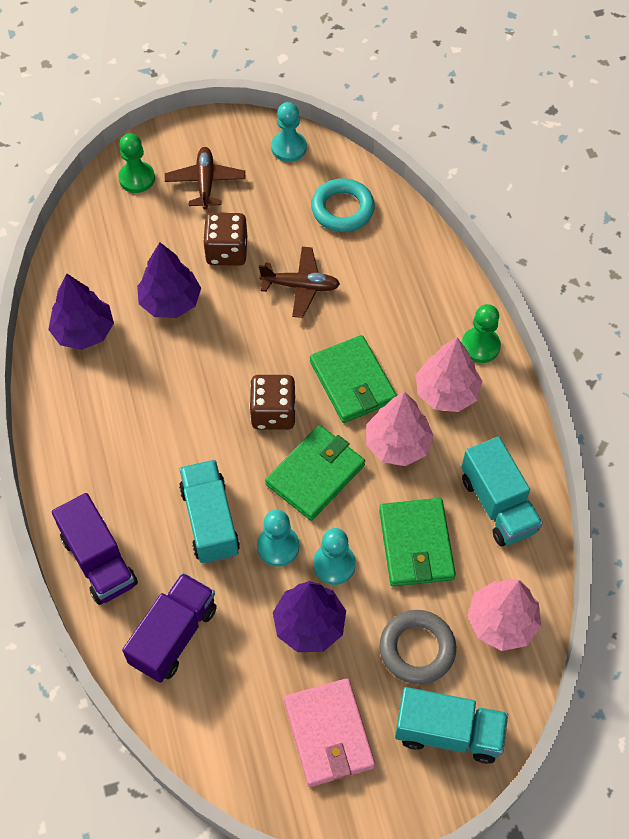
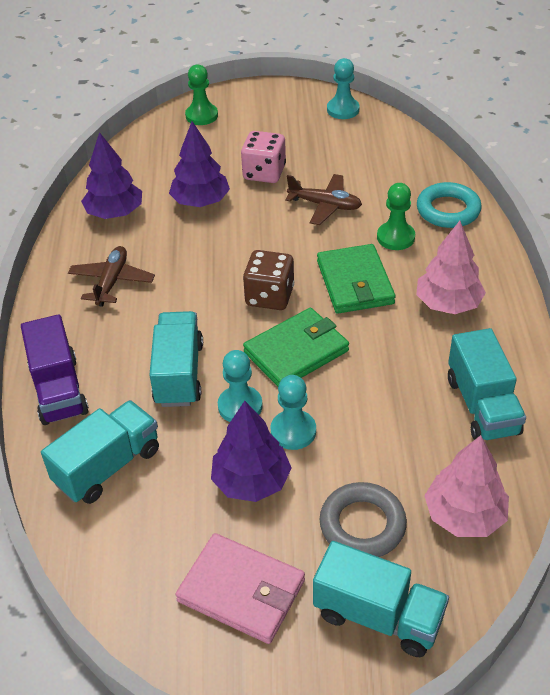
camera: 15 degrees right, 15 degrees down
(173, 635) = (108, 466): purple truck -> turquoise truck
(205, 183) = (261, 125): brown plane -> brown plane (112, 282)
(227, 251) = (264, 173): brown dice -> pink dice
(329, 734) = (241, 590): pink wallet -> pink wallet turned 60 degrees counterclockwise
(342, 209) = (380, 156): turquoise ring -> turquoise ring (448, 210)
(397, 444) = (387, 338): pink tree -> none
(416, 544) = (385, 427): green wallet -> none
(480, 346) = (491, 272): green pawn -> green pawn (395, 237)

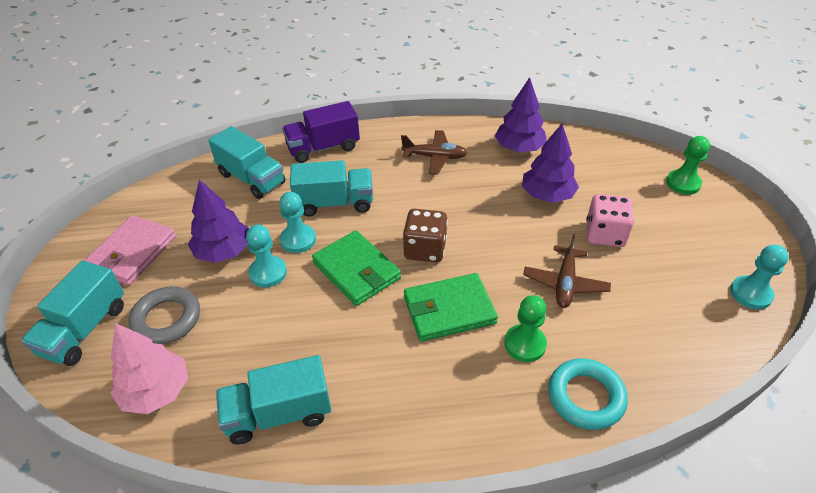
camera: 85 degrees right, 0 degrees up
(448, 304) = (423, 390): pink tree -> none

